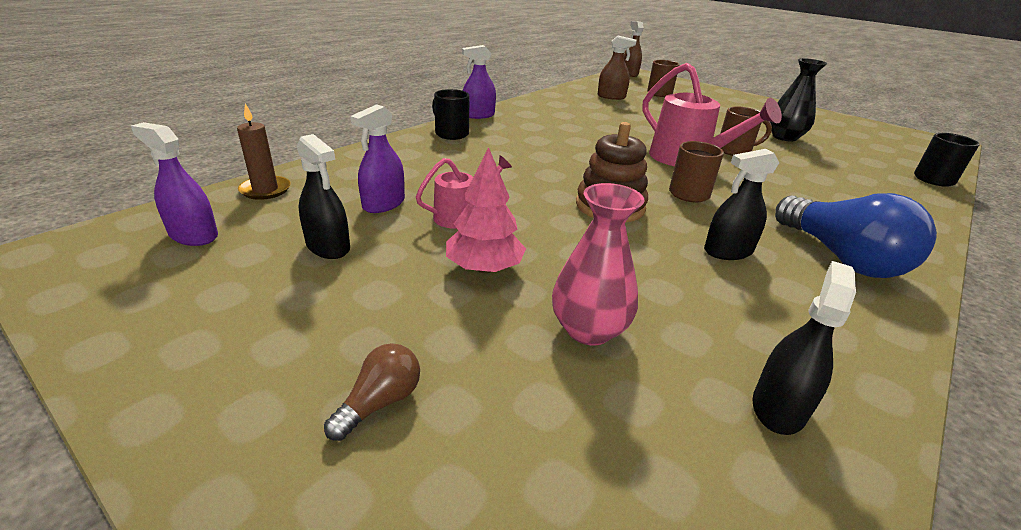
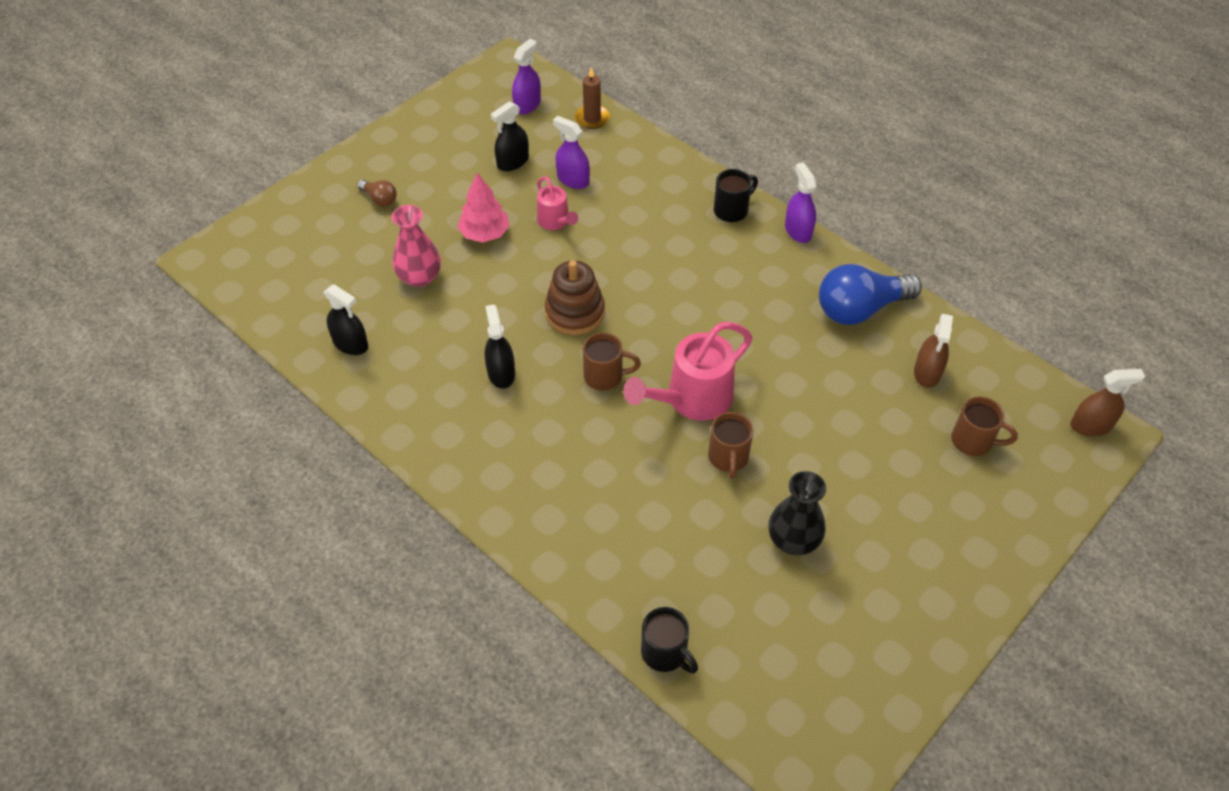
camera: 95 degrees right, 20 degrees up
(840, 257) = (489, 448): blue light bulb -> blue light bulb (860, 309)

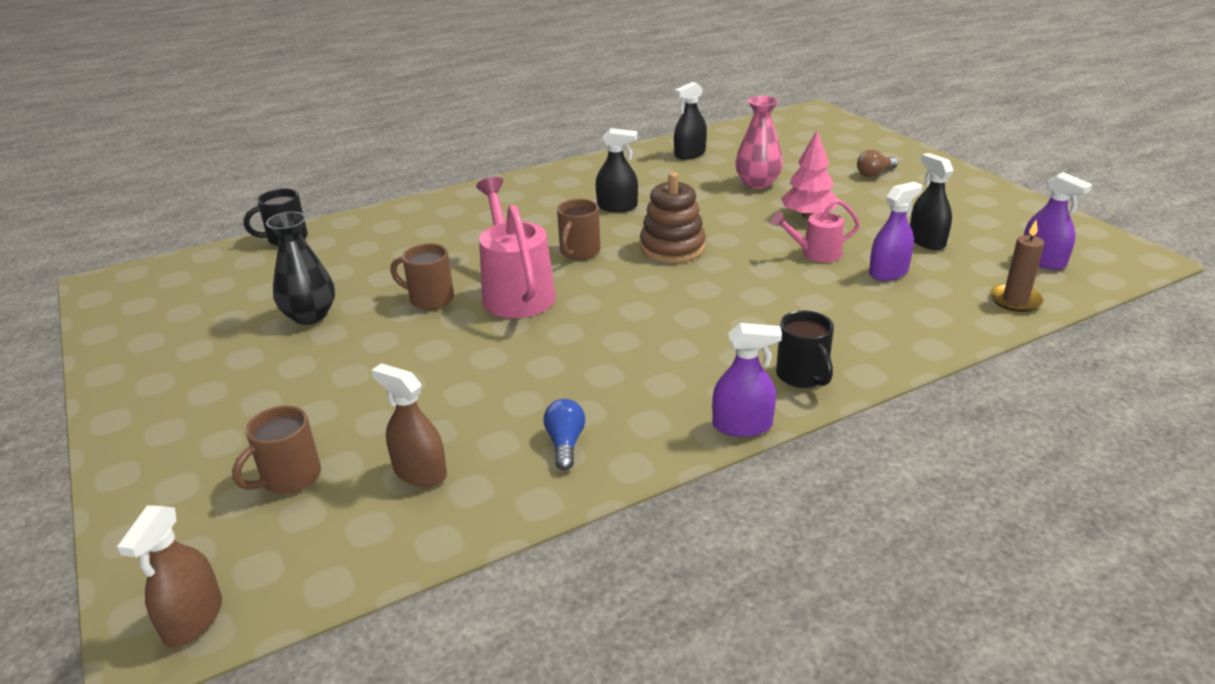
camera: 110 degrees right, 20 degrees down
(860, 309) = (565, 443): blue light bulb -> blue light bulb, size x0.47

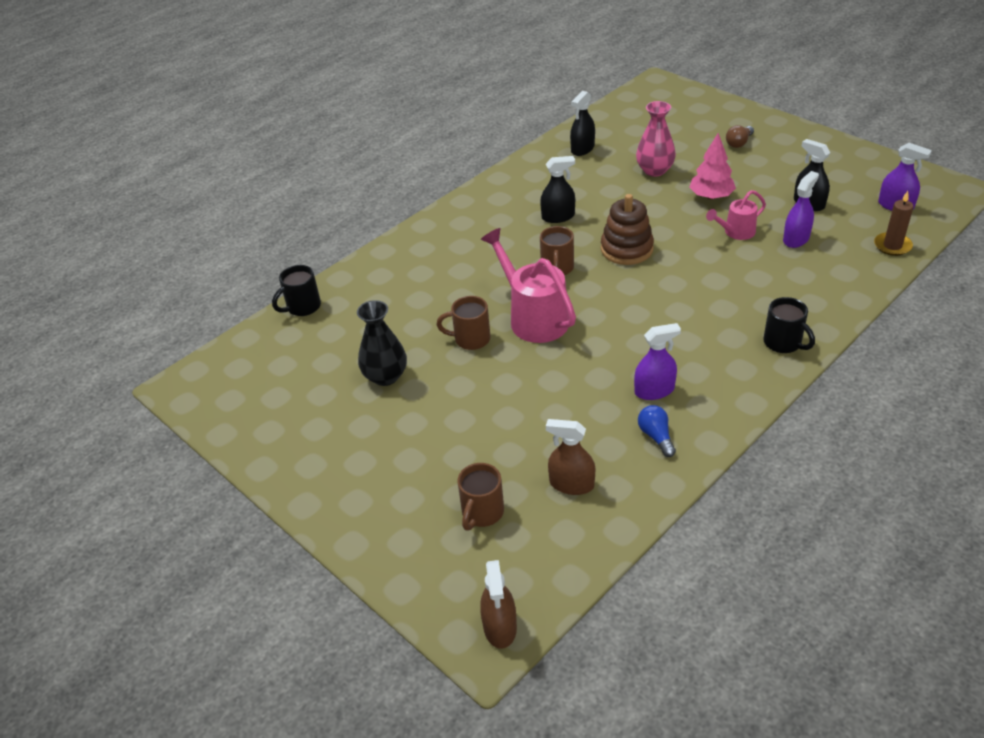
camera: 15 degrees left, 10 degrees up
(742, 425) = (765, 392): purple spray bottle -> purple spray bottle (654, 390)

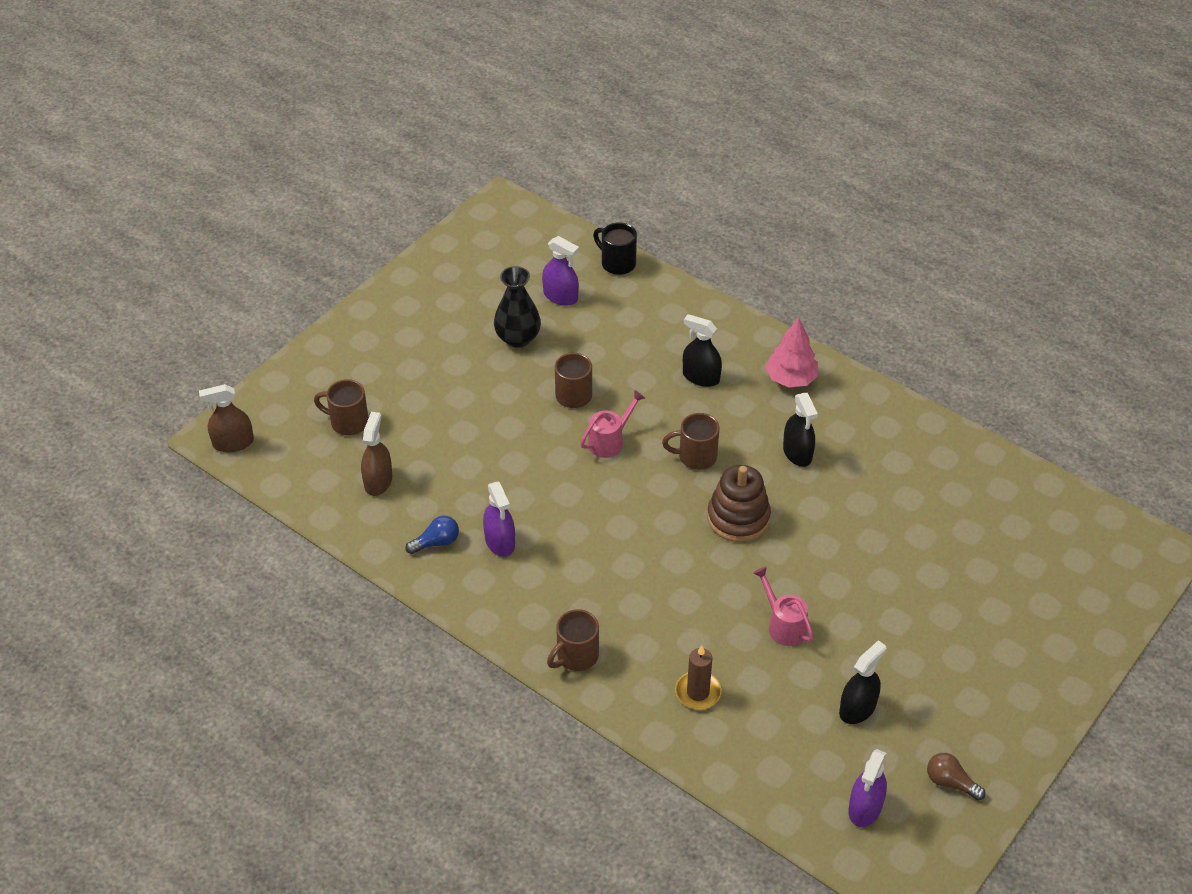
camera: 80 degrees right, 5 degrees up
(533, 317) = (610, 441): pink watering can -> pink watering can, size x0.56
(582, 149) = (956, 471): black spray bottle -> black spray bottle (701, 377)
(654, 170) = (914, 546): pink vase -> none
(711, 196) = (861, 603): pink tree -> pink tree (791, 378)
(739, 143) = (1001, 641): brown light bulb -> brown light bulb (950, 782)
(783, 343) = (576, 656): black mug -> brown mug
(796, 239) = (775, 686): purple spray bottle -> purple spray bottle (560, 296)
(892, 246) = (770, 789): brown candle -> brown candle (698, 692)

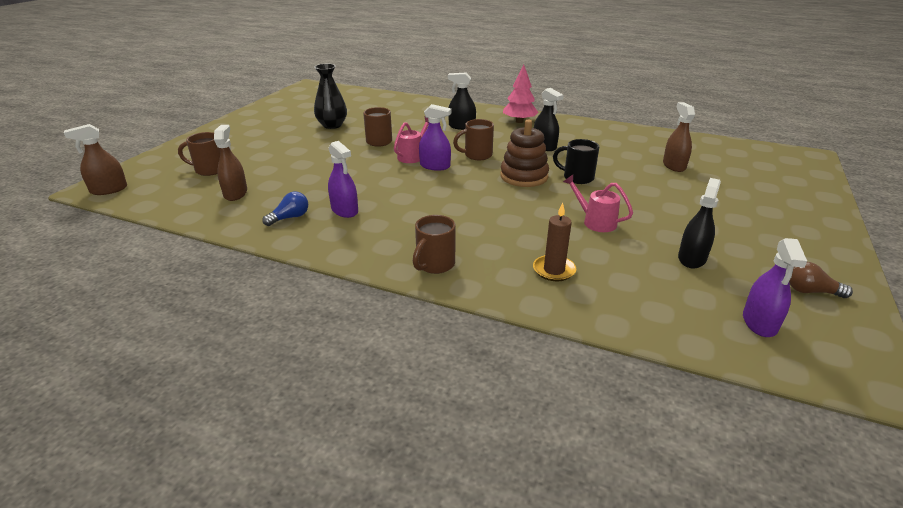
camera: 15 degrees left, 15 degrees down
(560, 296) = (356, 109): purple spray bottle -> purple spray bottle (435, 166)
(617, 263) = (388, 96): black mug -> black mug (577, 177)
(951, 535) = (674, 166): none -> brown spray bottle

